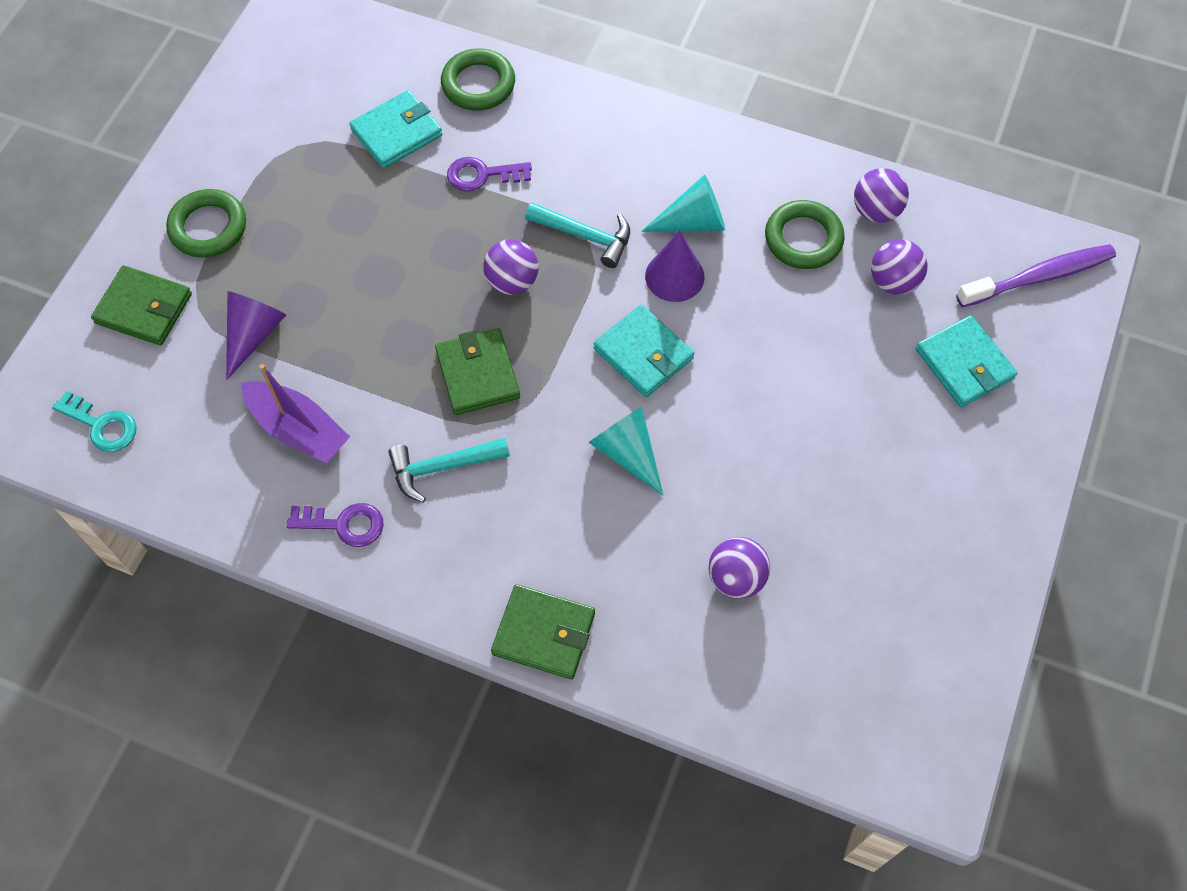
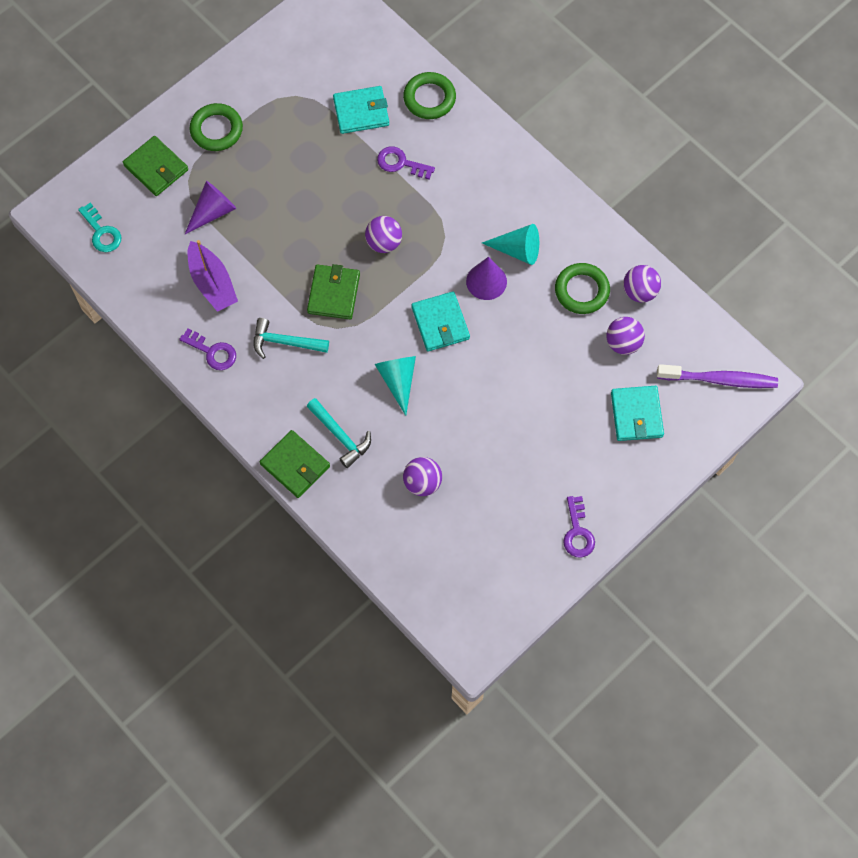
camera: 25 degrees right, 5 degrees up
(585, 236) = (444, 231): turquoise hammer -> turquoise hammer (340, 436)
(982, 552) = (577, 532): none -> purple key

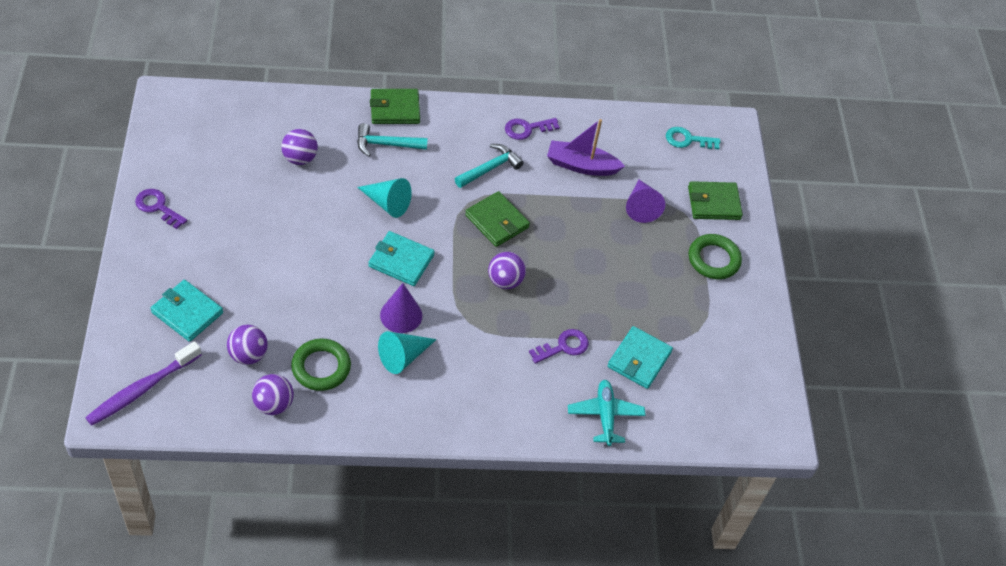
camera: 125 degrees right, 15 degrees down
(429, 98) = (605, 415): green ring -> turquoise plane

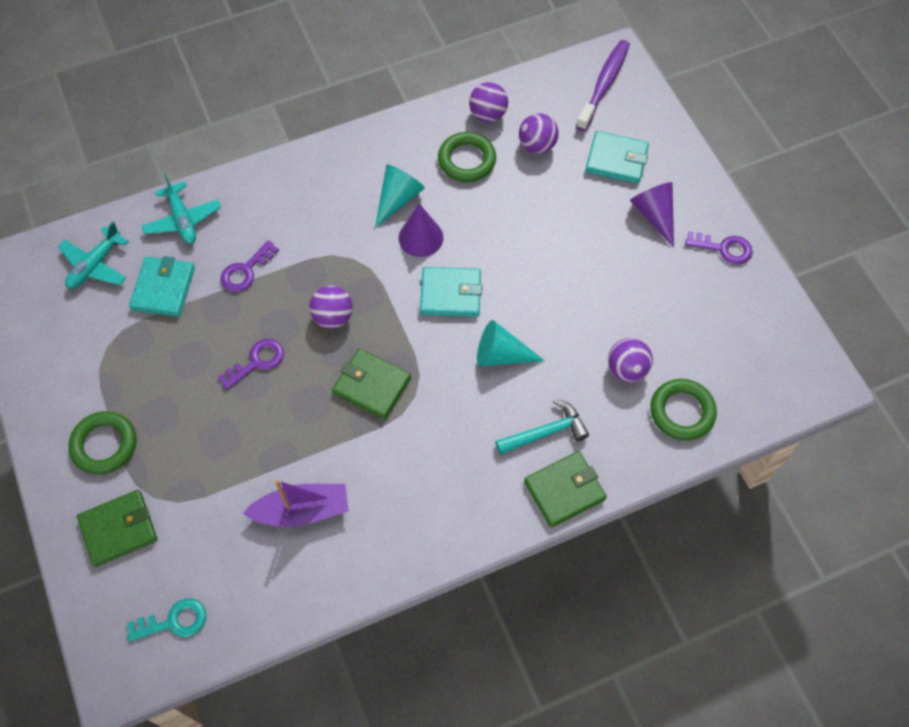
camera: 165 degrees right, 10 degrees up
(281, 119) = (682, 412): none -> green ring
(490, 168) = (410, 454): turquoise hammer -> none
(527, 129) = (390, 537): purple key -> purple key (257, 362)
(641, 207) = (210, 482): purple cone -> purple cone (654, 215)
(694, 404) = (95, 265): none -> turquoise plane

